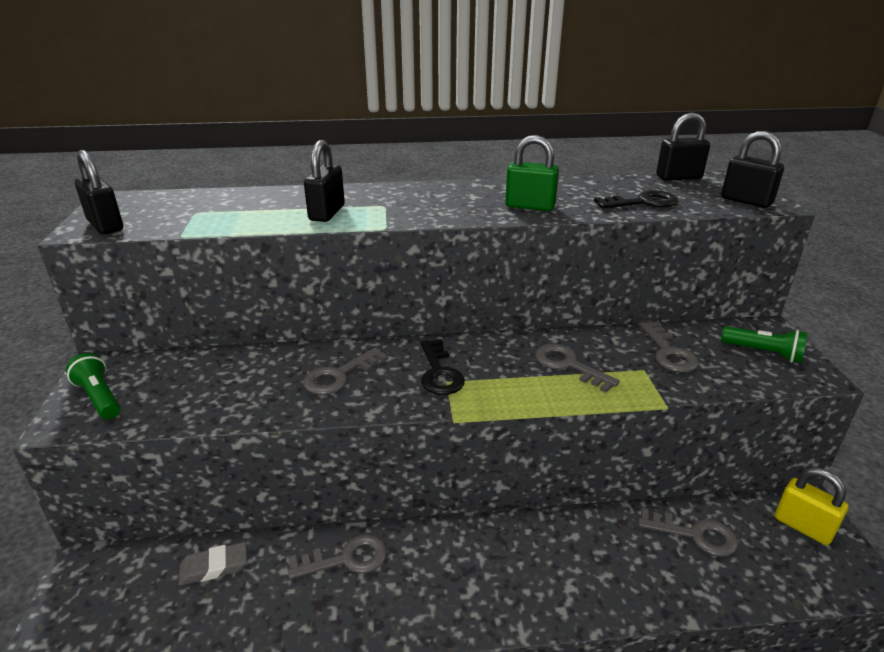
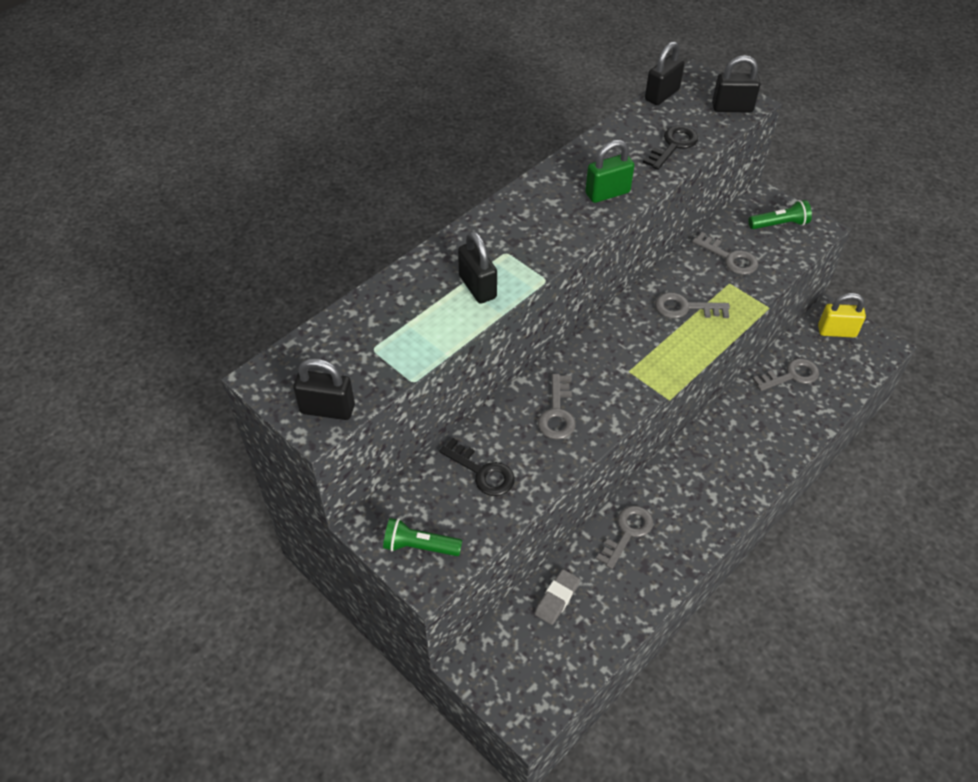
camera: 40 degrees left, 20 degrees up
(439, 373) = (616, 367): black key -> black key (482, 472)

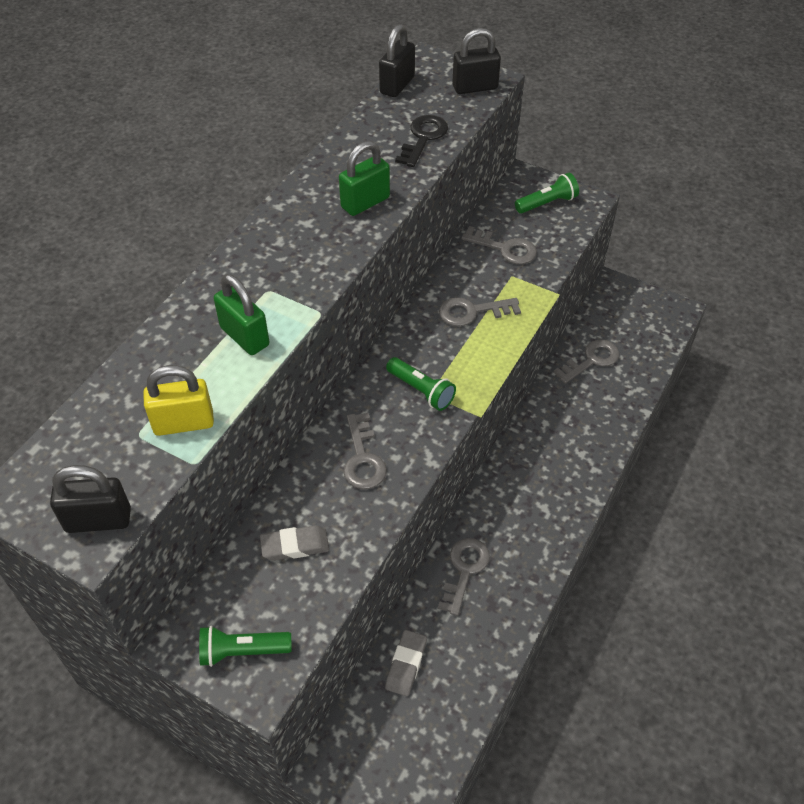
camera: 15 degrees left, 0 degrees up
(477, 287) = (244, 336): black padlock -> green padlock
(482, 472) = (295, 546): black key -> grey eraser
(622, 367) = (421, 391): none -> green flashlight
(836, 331) = (625, 304): yellow padlock -> yellow padlock (184, 423)

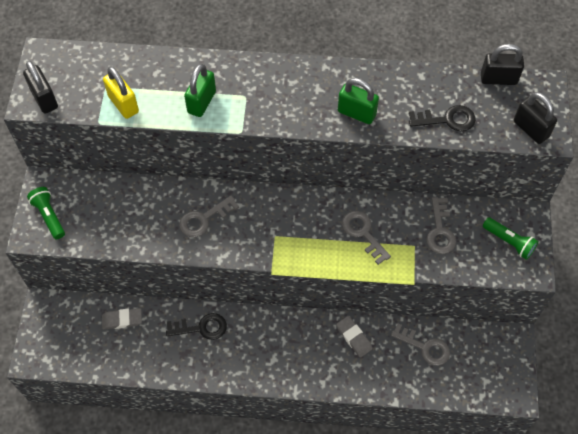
camera: 65 degrees right, 10 degrees up
(295, 546) = (125, 211): grey eraser -> grey eraser (354, 337)
(421, 391) = (274, 230): green flashlight -> none
(464, 570) = (201, 327): grey key -> black key

